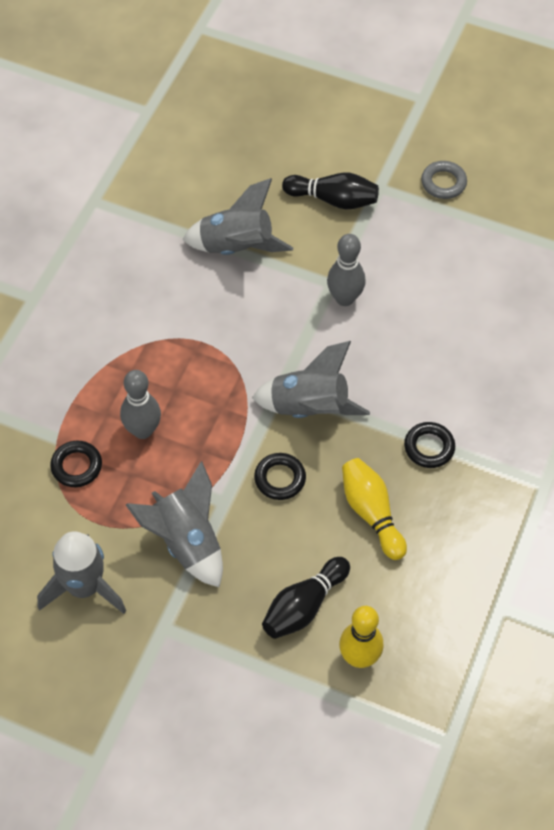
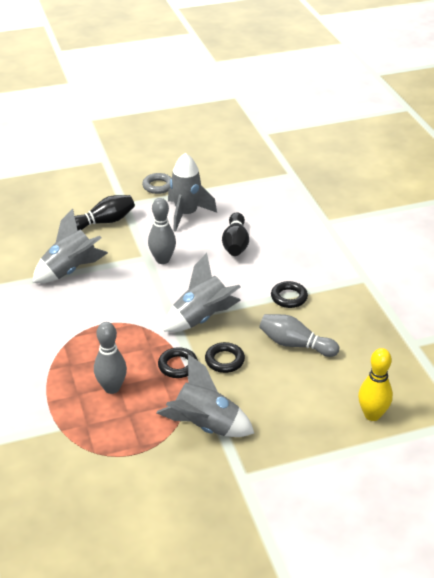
camera: 40 degrees left, 20 degrees down
(76, 466) = (88, 432): black ring -> black ring (178, 366)
(84, 587) = (167, 493): grey rocket -> grey rocket (186, 214)
(304, 606) = (312, 411): black bowling pin -> black bowling pin (235, 244)
(371, 513) = (295, 344): yellow bowling pin -> grey bowling pin

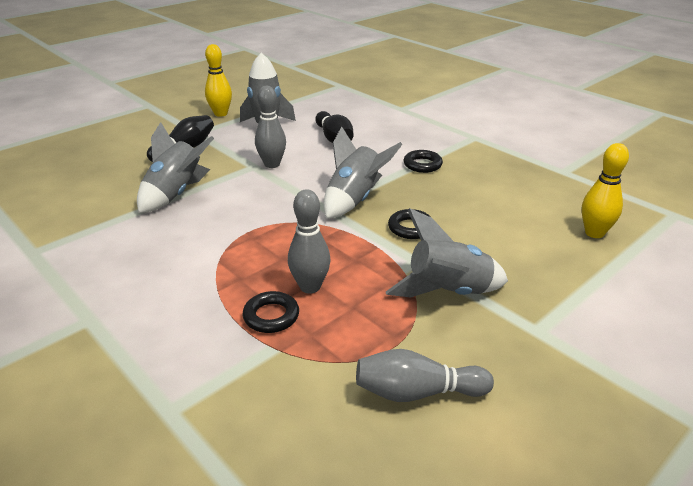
camera: 25 degrees left, 5 degrees down
(158, 186) = (221, 114): grey ring -> yellow bowling pin
(178, 366) = (366, 245): black ring -> black ring (271, 316)
(295, 344) = (465, 198): grey bowling pin -> grey bowling pin (417, 392)

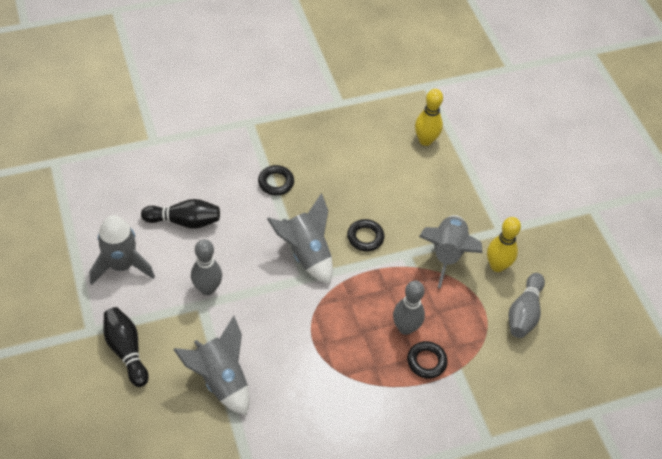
camera: 70 degrees left, 20 degrees up
(221, 114) = (55, 295): yellow bowling pin -> yellow bowling pin (497, 266)

